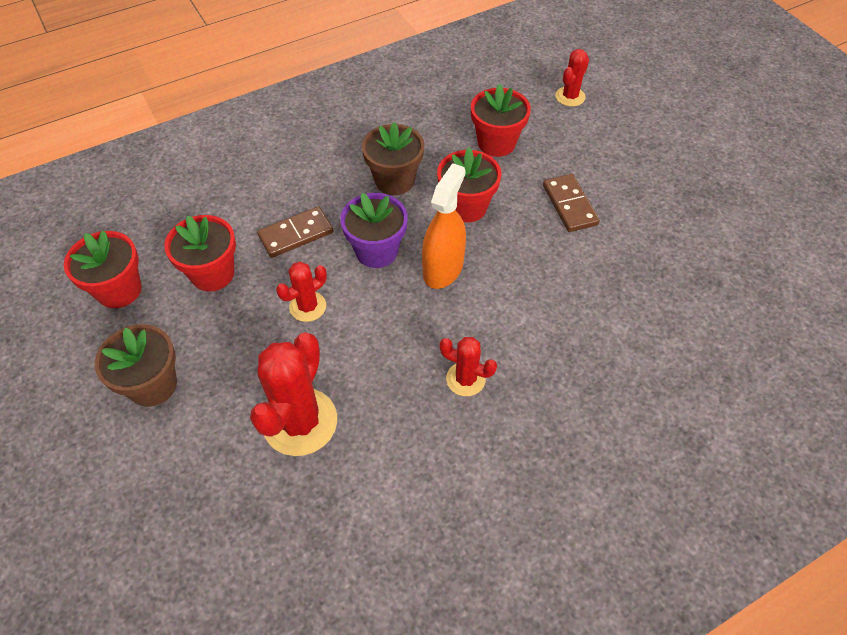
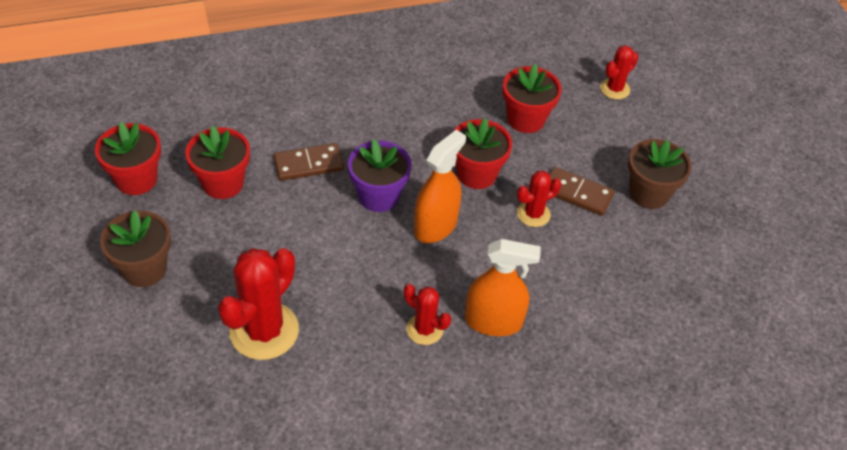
camera: 10 degrees right, 5 degrees down
(307, 306) = (300, 232): red cactus -> red cactus (533, 214)
(394, 180) = (416, 134): brown flower pot -> brown flower pot (649, 193)
(531, 354) = (493, 321): none -> orange spray bottle
(569, 205) = (577, 193): brown domino -> brown domino turned 60 degrees counterclockwise

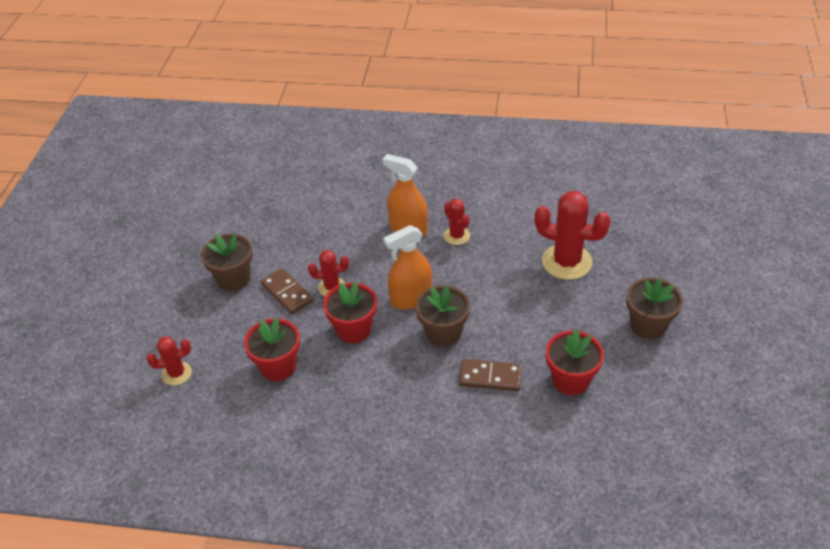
camera: 150 degrees left, 5 degrees down
(136, 179) = (648, 405): red flower pot -> none
(264, 331) = (566, 262): red cactus -> red cactus turned 60 degrees clockwise
(378, 196) = (443, 333): purple flower pot -> brown flower pot

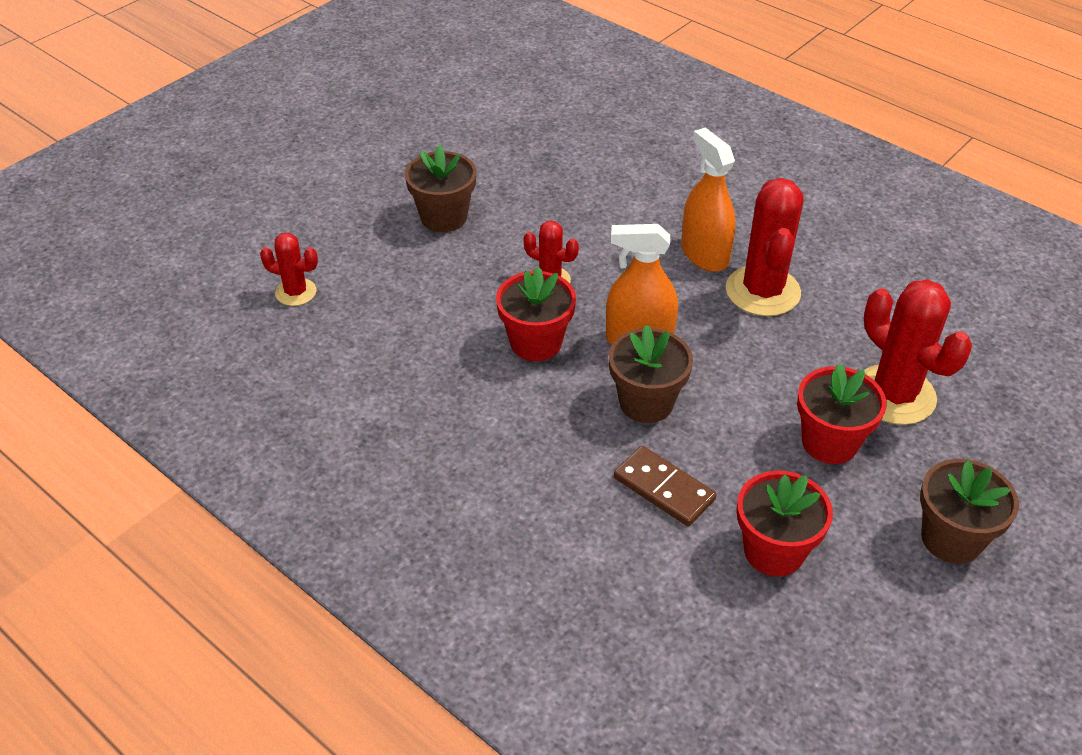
camera: 30 degrees right, 0 degrees up
(278, 366) = (412, 341): red flower pot -> red flower pot (829, 442)
(287, 293) = (491, 262): brown domino -> none
(457, 236) = (762, 291): red cactus -> red cactus, size x1.83

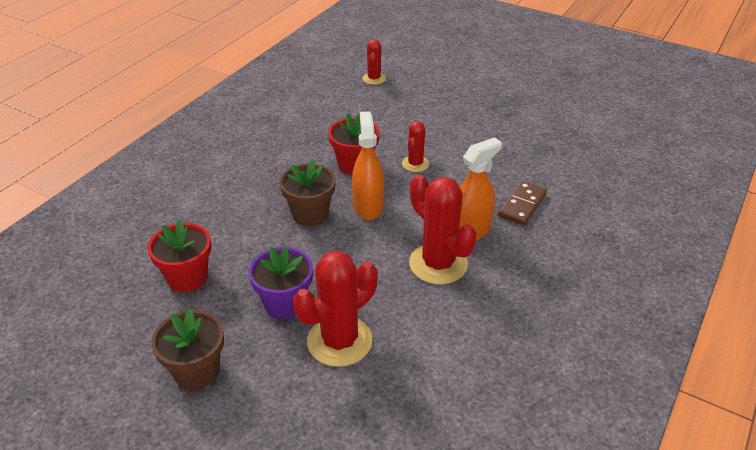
camera: 80 degrees right, 5 degrees down
(444, 217) = (461, 116): brown flower pot -> none
(663, 489) = (237, 227): brown domino -> brown domino (522, 205)
(762, 291) = (438, 264): red cactus -> red cactus turned 60 degrees clockwise
(829, 442) = (285, 303): red flower pot -> purple flower pot

